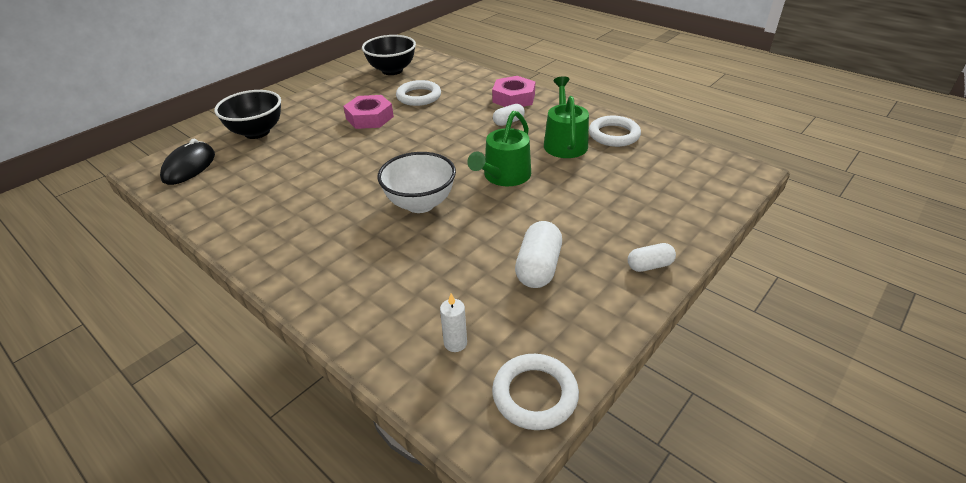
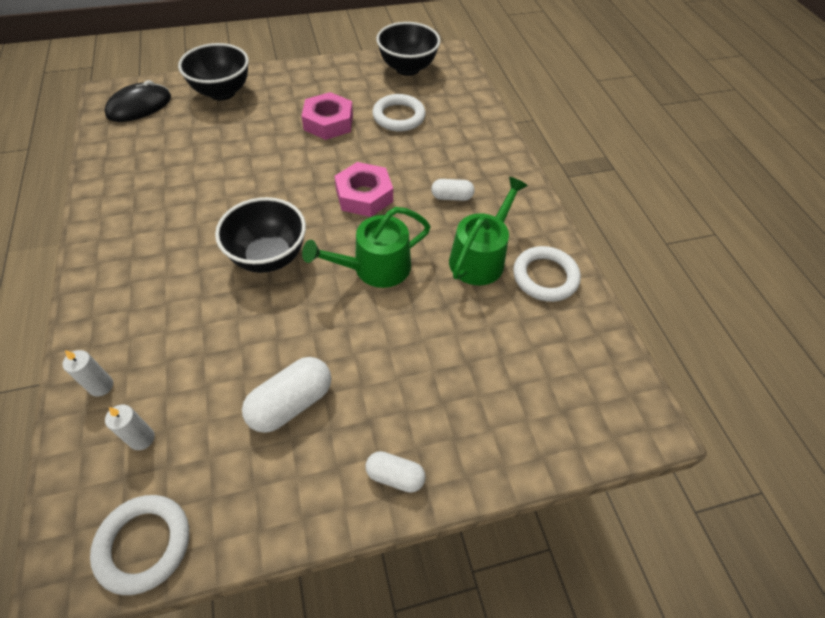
camera: 30 degrees right, 15 degrees up
(381, 334) = (101, 386): none -> white candle
(420, 204) = (269, 257): white bowl -> black bowl
(513, 98) = (490, 166): pink nut -> pink nut (364, 195)

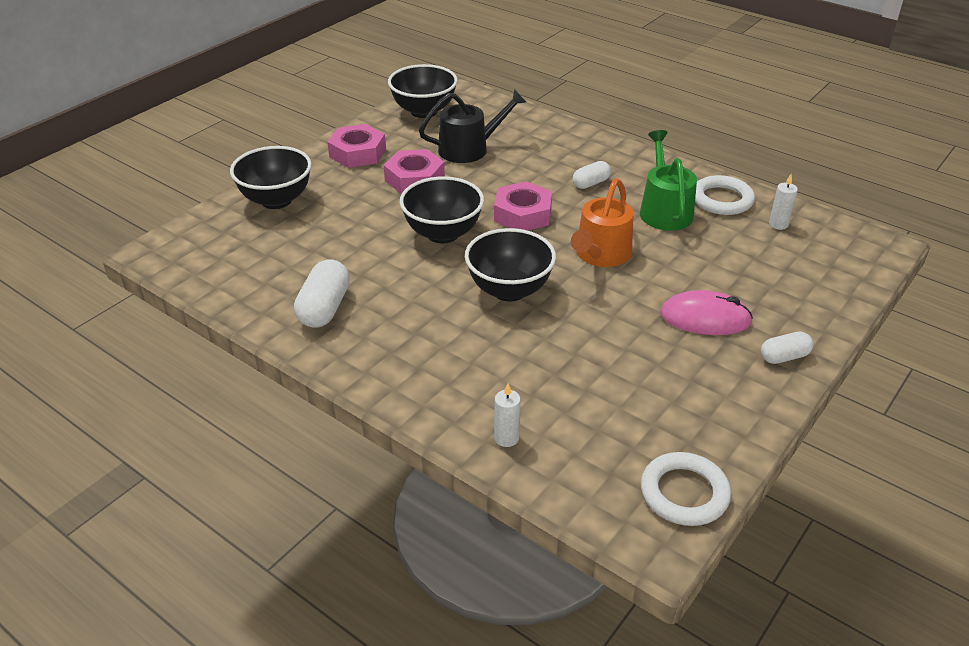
camera: 35 degrees left, 15 degrees down
(139, 106) = (207, 247): black mouse -> none
(142, 438) = (589, 445): white candle -> white candle (778, 224)
(288, 179) = (443, 233): none -> black bowl
(291, 403) = (662, 362): white capsule -> white capsule (324, 308)
(319, 81) = (357, 153): none -> pink nut
(375, 268) = (601, 254): green watering can -> orange watering can
(379, 386) = (705, 318): none -> pink mouse
(399, 116) = (469, 149): white ring -> black watering can

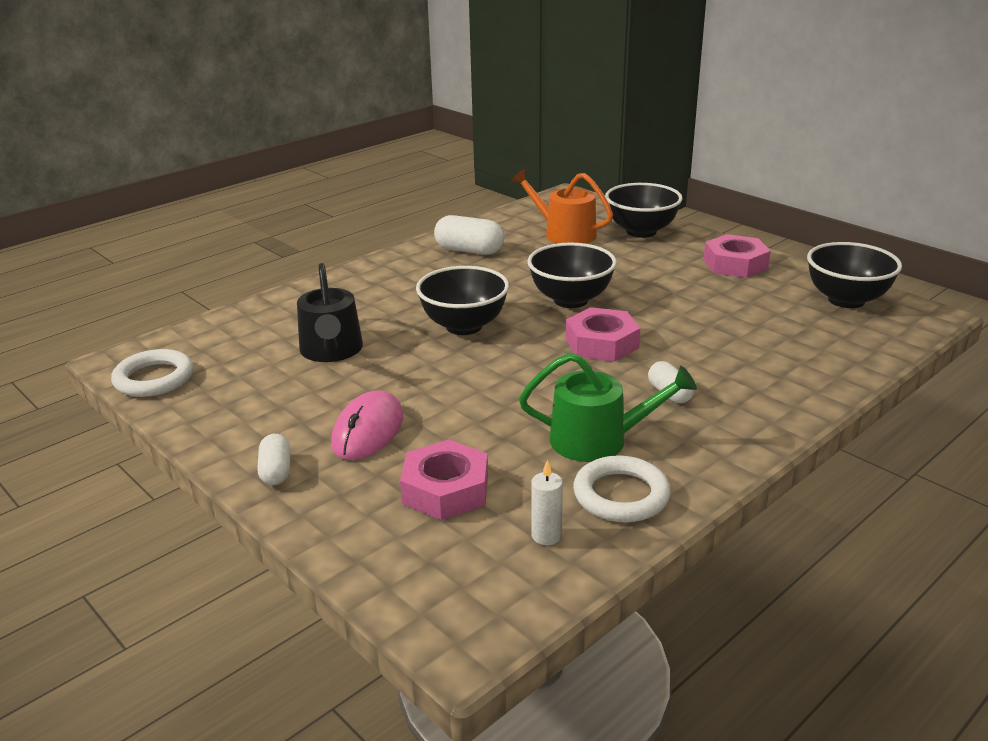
camera: 100 degrees right, 10 degrees down
(414, 179) = (680, 290): pink nut -> pink nut (445, 489)
(469, 149) = (753, 322): black watering can -> black watering can (331, 351)
(506, 438) = (272, 312): white candle -> none
(601, 254) = (510, 382): orange watering can -> orange watering can (564, 234)

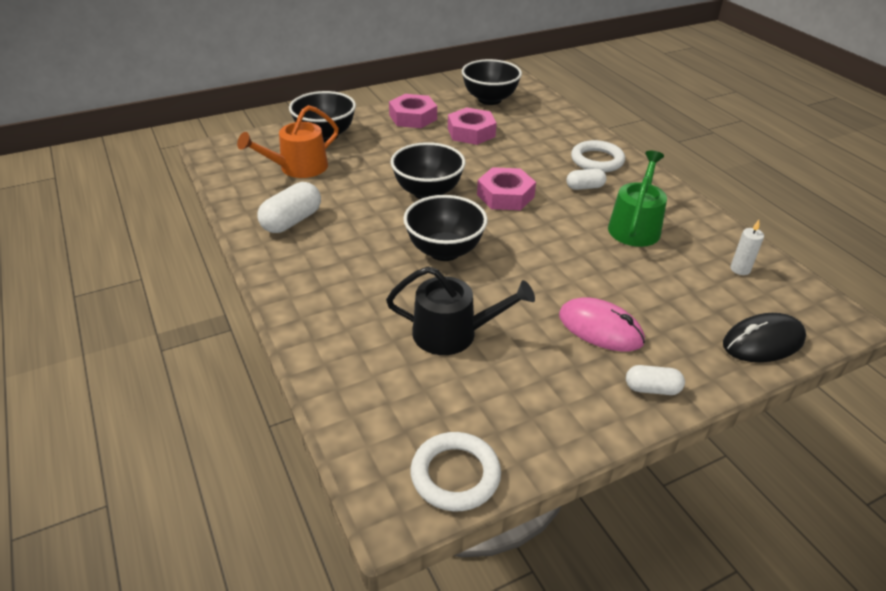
camera: 75 degrees left, 10 degrees up
(384, 556) = (763, 342): none -> black mouse
(445, 489) = (686, 301): pink nut -> pink nut (471, 132)
(621, 495) = (698, 232): white ring -> white ring (597, 160)

